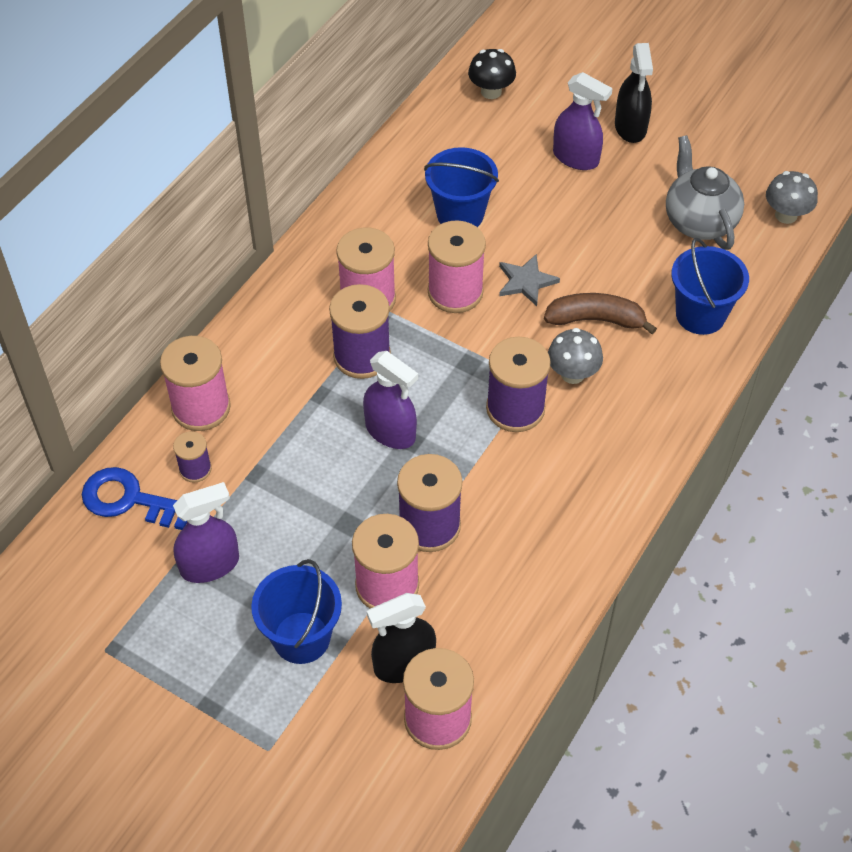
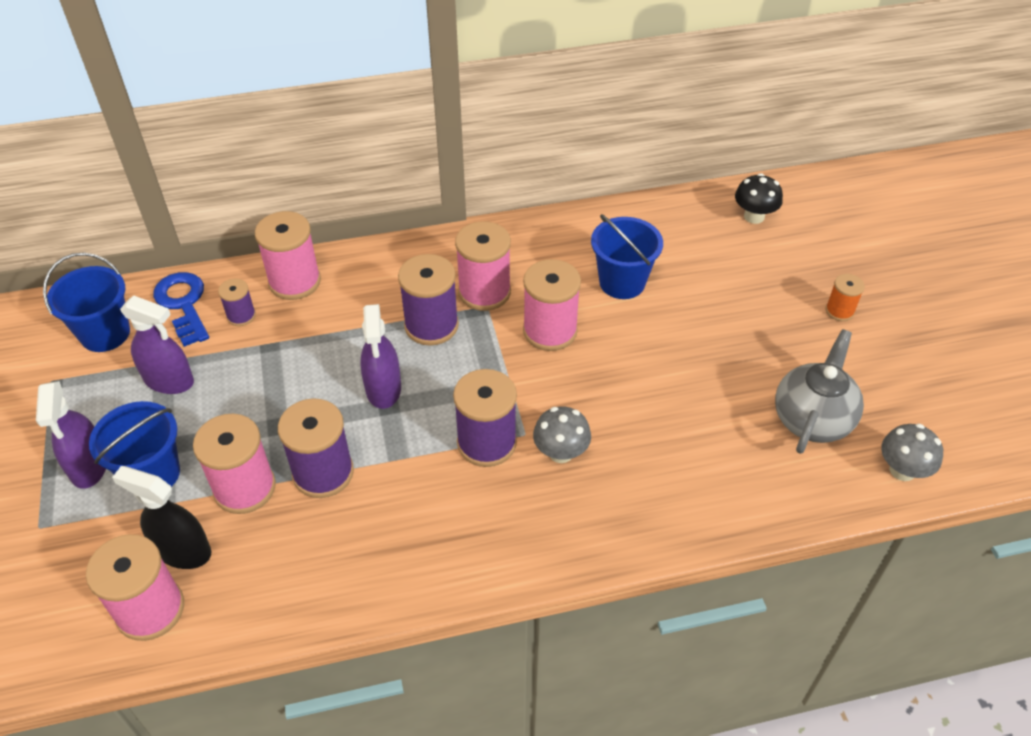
camera: 45 degrees right, 5 degrees down
(526, 281) = (611, 361): grey star -> none
(576, 158) = (764, 303): purple spray bottle -> purple spray bottle (89, 466)
(596, 320) = (630, 428): brown banana -> none
(630, 127) = (839, 311): black spray bottle -> orange spool
(700, 315) = (722, 490): blue bucket -> blue bucket (105, 334)

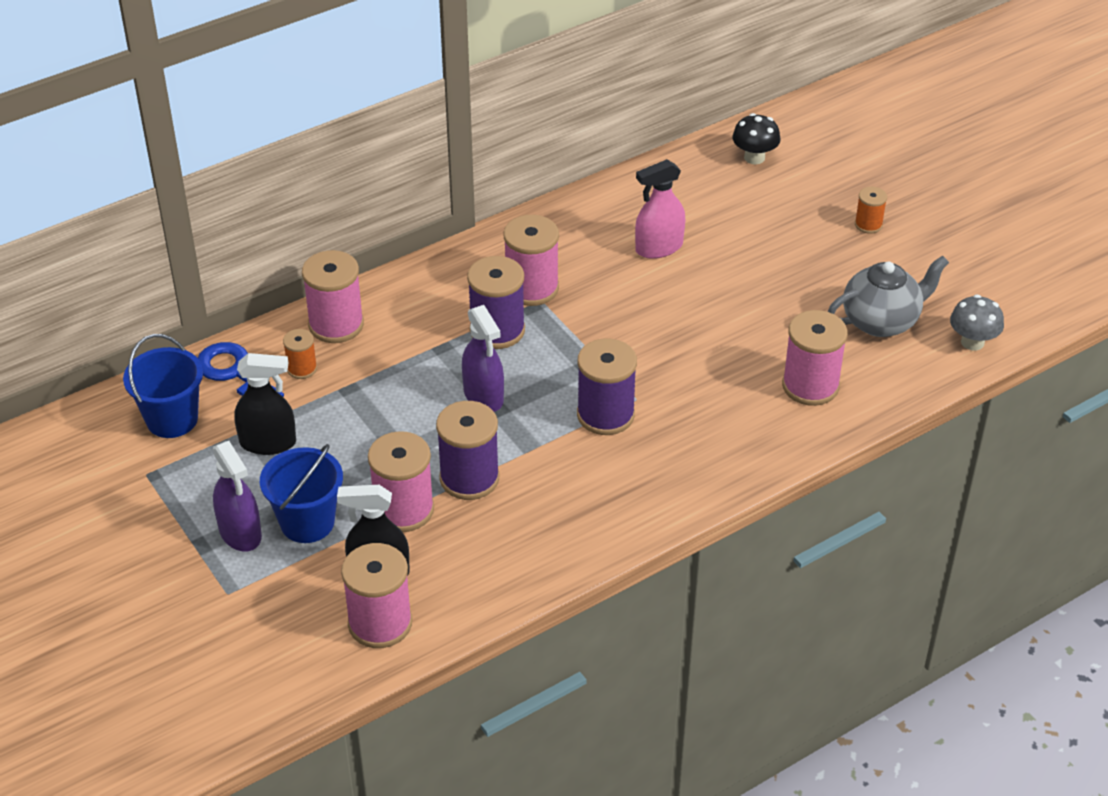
camera: 20 degrees left, 5 degrees down
(169, 380) = (268, 443): purple spray bottle -> black spray bottle
(241, 316) = (302, 369): purple spool -> orange spool
(550, 331) = (613, 307): pink spool -> pink spool (810, 386)
(561, 452) = (676, 405): grey mushroom -> none
(622, 282) = (658, 247): blue bucket -> pink spray bottle
(812, 419) = (881, 321): grey teapot -> grey teapot turned 60 degrees clockwise

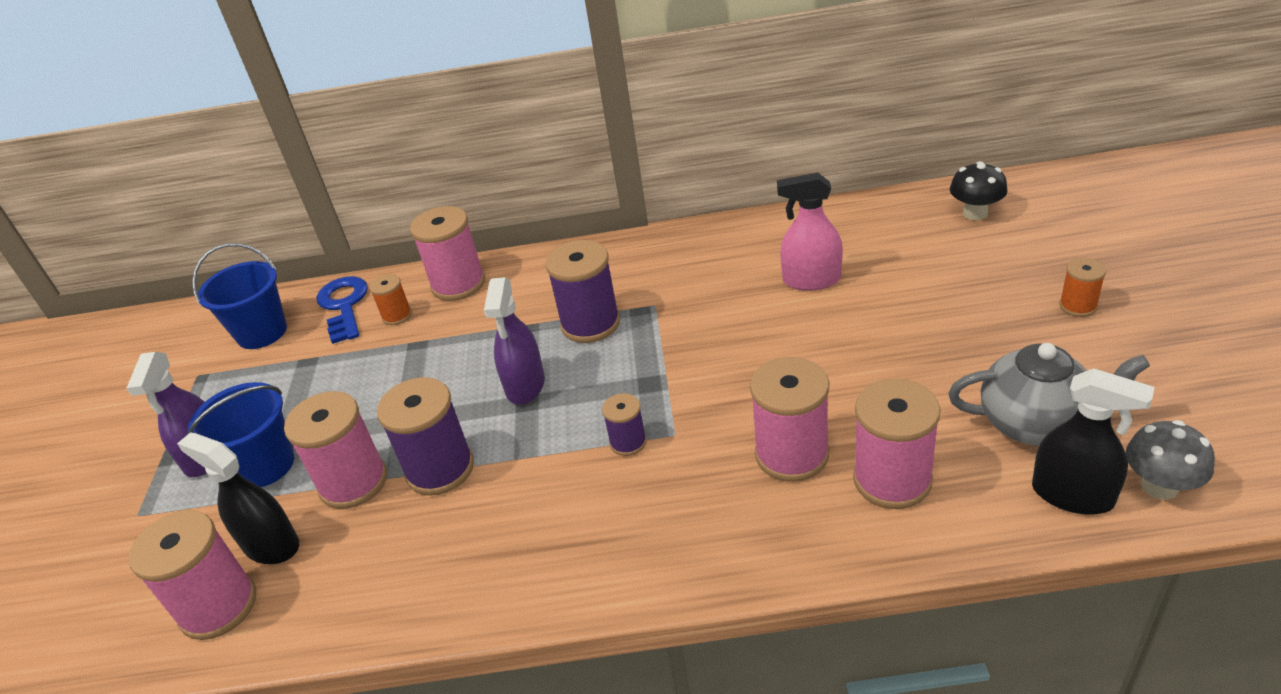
camera: 35 degrees right, 5 degrees down
(268, 443) = (309, 376): black spray bottle -> black spray bottle (1072, 495)
(531, 288) = (654, 291): pink spool -> pink spool (791, 454)
(605, 415) = (628, 442): purple spool -> purple spool, size x0.53

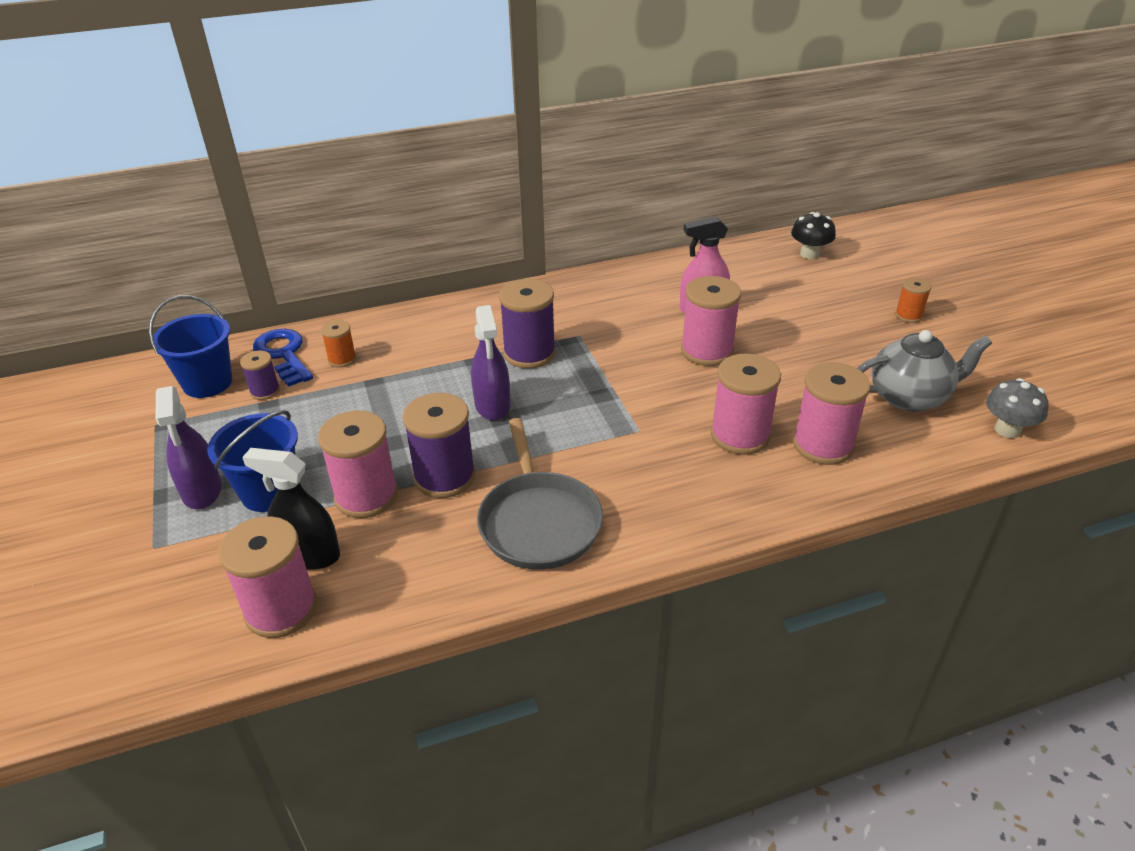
camera: 20 degrees left, 0 degrees up
(458, 284) = (390, 330): pink spool -> pink spool (707, 351)
(515, 539) = (539, 522): none -> grey pan
(628, 442) = (603, 440): purple spool -> purple spool (265, 391)
(1072, 495) = (953, 441): black spray bottle -> none

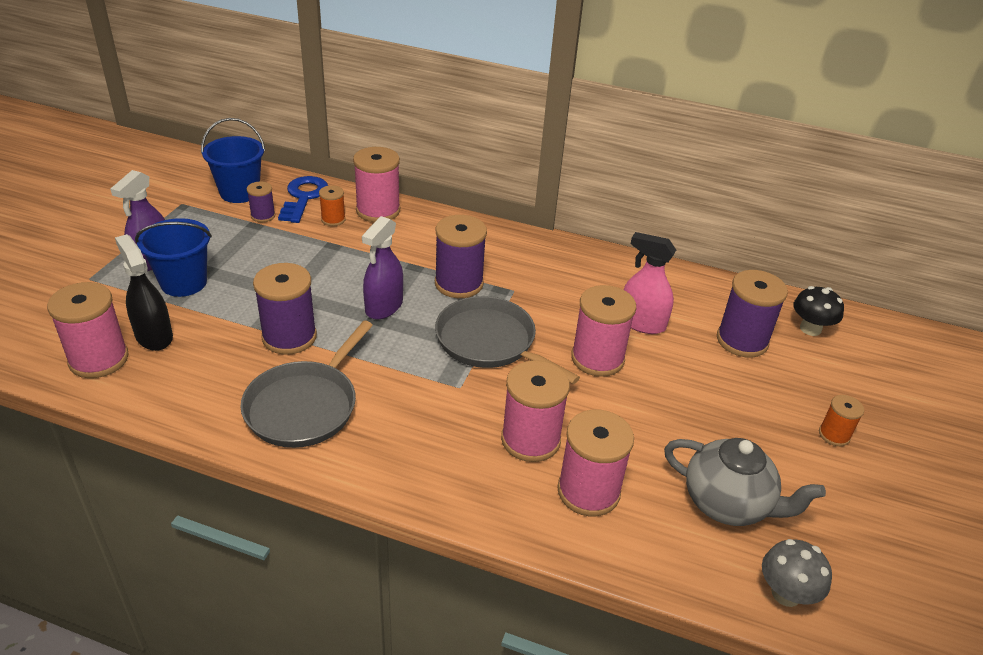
camera: 35 degrees right, 0 degrees up
(366, 496) = (230, 320): pink spool -> pink spool (378, 211)
(615, 384) = (489, 342): none -> grey pan
(780, 285) = (742, 341): none -> purple spool

